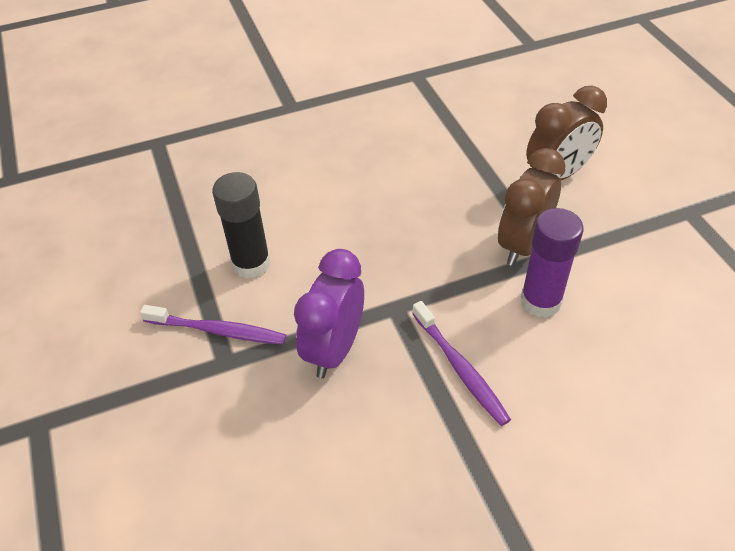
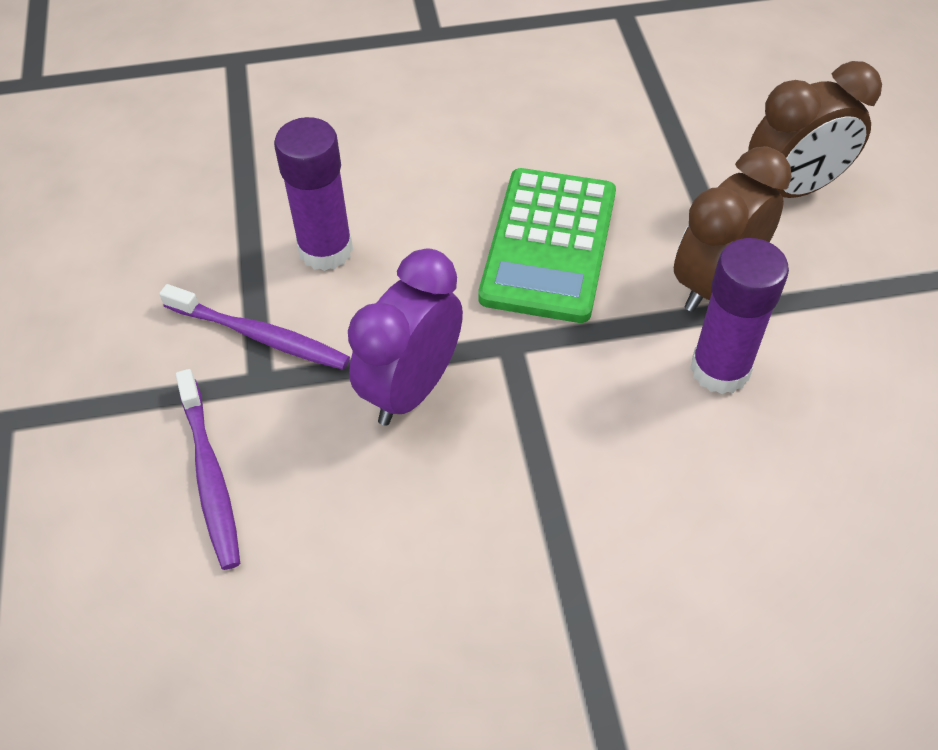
camera: 10 degrees right, 5 degrees up
(251, 263) = (325, 250): black glue stick -> purple glue stick
(405, 236) = (548, 245): none -> green calculator
(460, 368) = (580, 444): purple toothbrush -> purple toothbrush (210, 475)

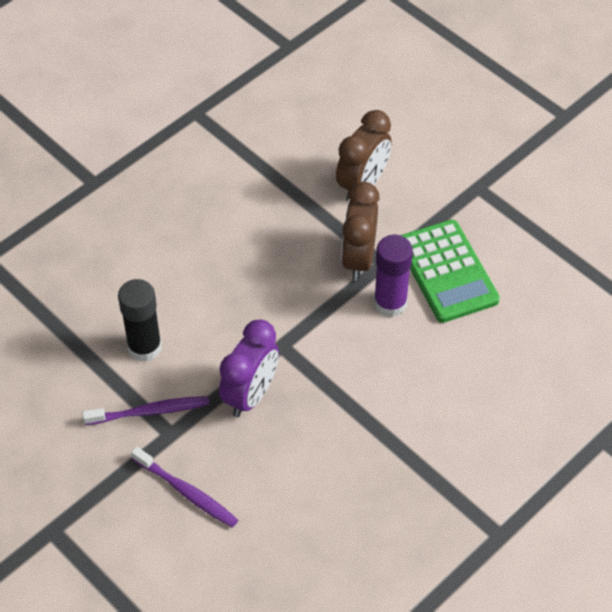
camera: 35 degrees left, 0 degrees up
(325, 250) = (144, 347): purple glue stick -> black glue stick
(411, 389) = (250, 395): purple clock -> purple clock turned 150 degrees counterclockwise
(548, 245) = (261, 282): green calculator -> green calculator (447, 272)

